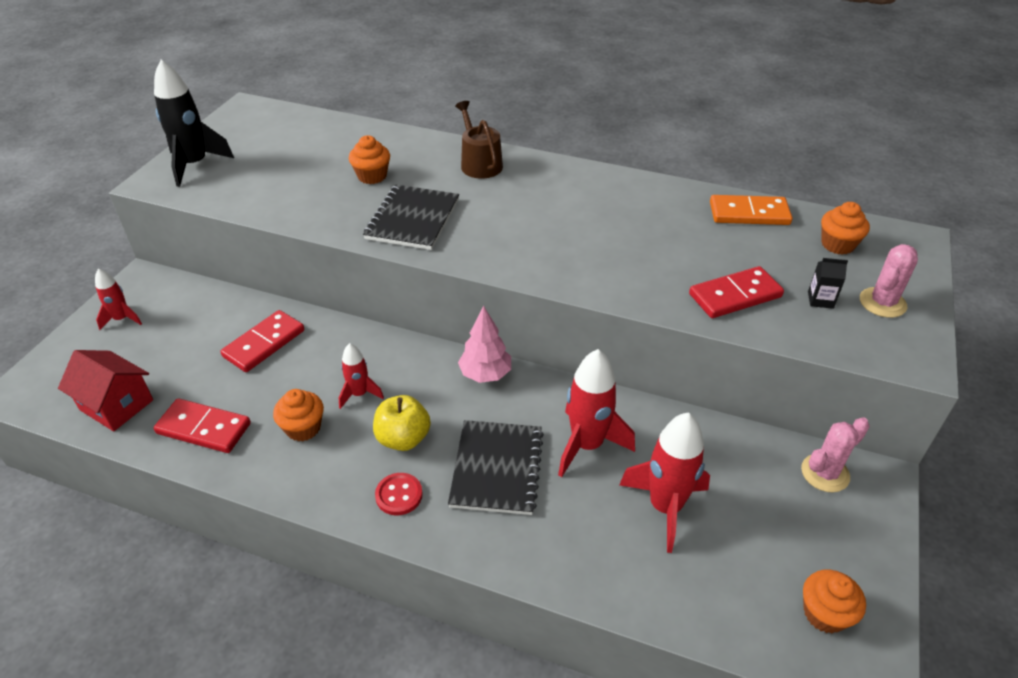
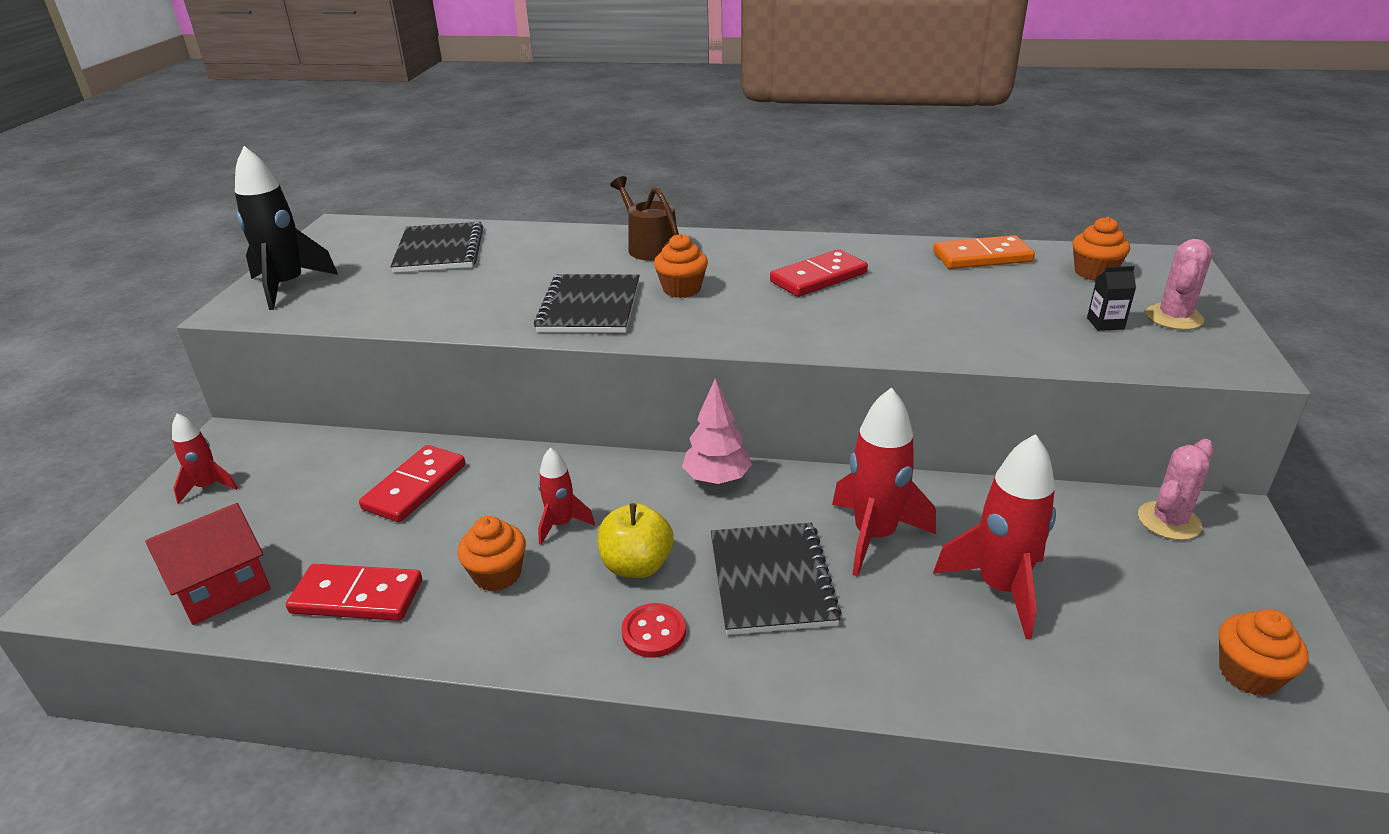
camera: 10 degrees left, 10 degrees down
(116, 405) = (222, 588): red house -> red house turned 60 degrees counterclockwise
(316, 144) = (439, 250): none -> black notebook
(372, 176) = (522, 272): orange cupcake -> orange cupcake (681, 289)
(735, 295) = (1008, 331): red domino -> red domino (818, 277)

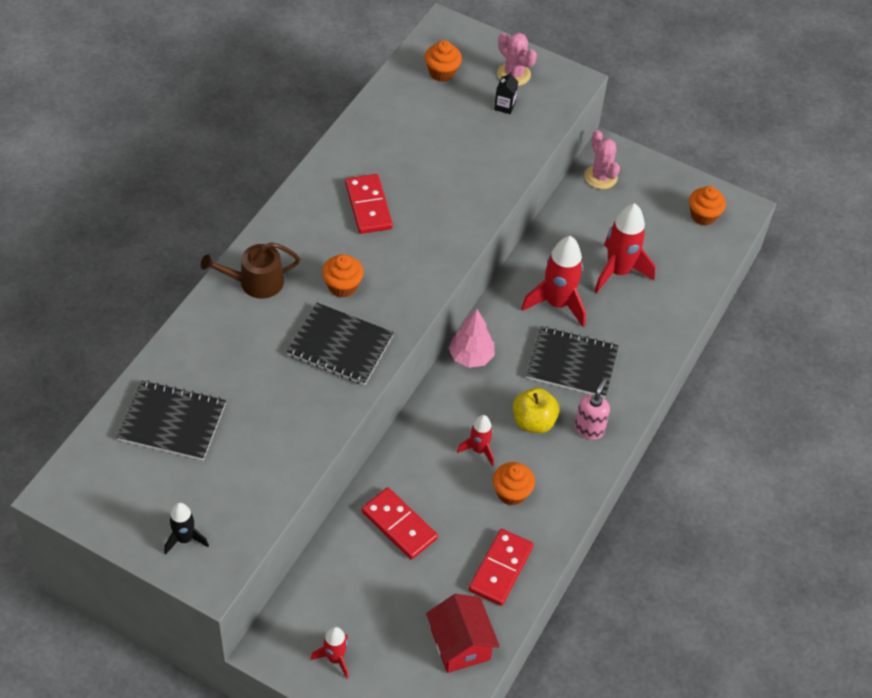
camera: 75 degrees left, 20 degrees up
(287, 286) = (185, 539): black rocket -> black rocket, size x0.56
(654, 632) = (589, 429): red button -> pink soap dispenser
(982, 257) = (388, 110): orange domino -> none

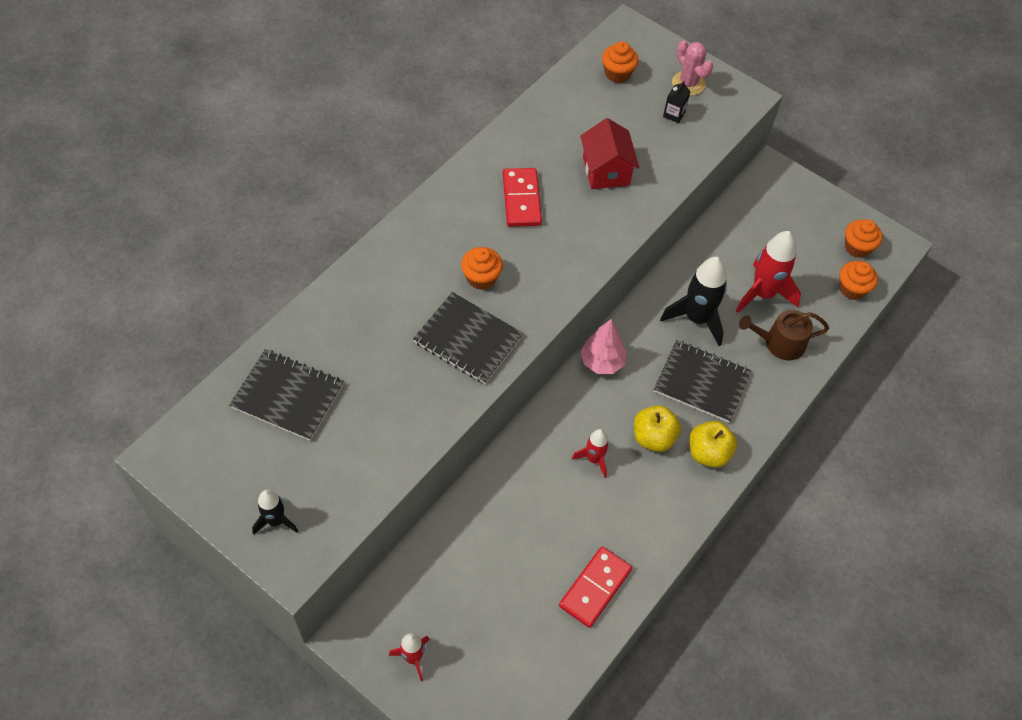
camera: 10 degrees right, 5 degrees up
(255, 282) = (396, 263): brown watering can -> brown watering can (779, 343)
(399, 525) = (501, 526): red domino -> none
(460, 644) = (541, 662): red house -> red house (606, 171)
(511, 493) = (619, 509): orange cupcake -> orange cupcake (852, 289)
(557, 303) = (696, 318): red rocket -> black rocket
(589, 429) = (708, 453): pink soap dispenser -> yellow apple
(600, 177) = (760, 195): pink cactus -> none

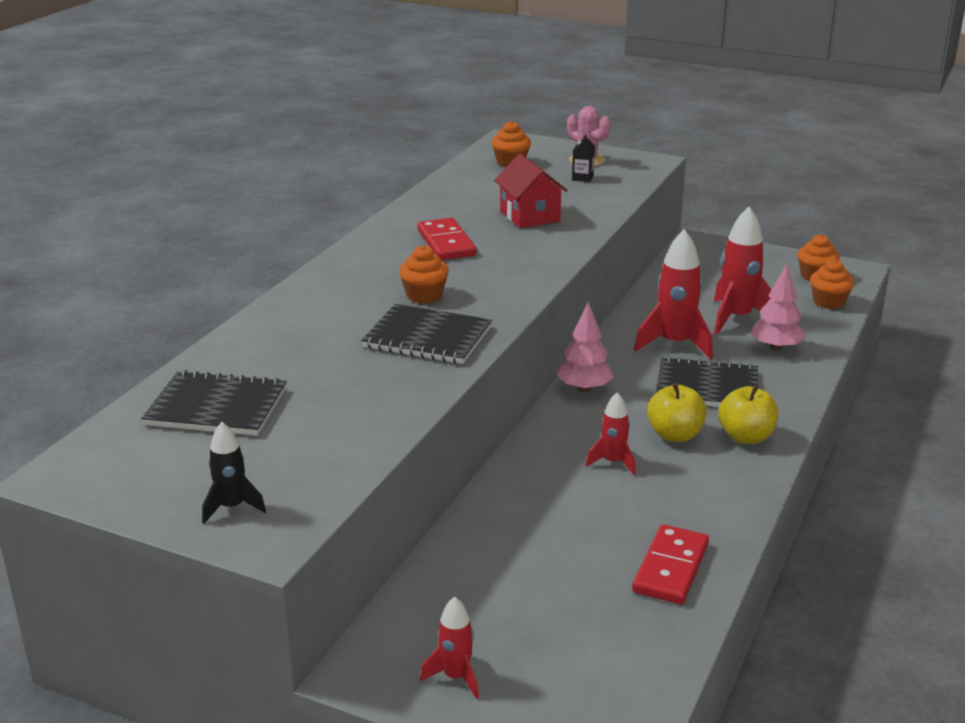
camera: 10 degrees left, 30 degrees down
(696, 318) = (674, 344): black rocket -> red rocket
(779, 343) = (776, 348): brown watering can -> pink tree

